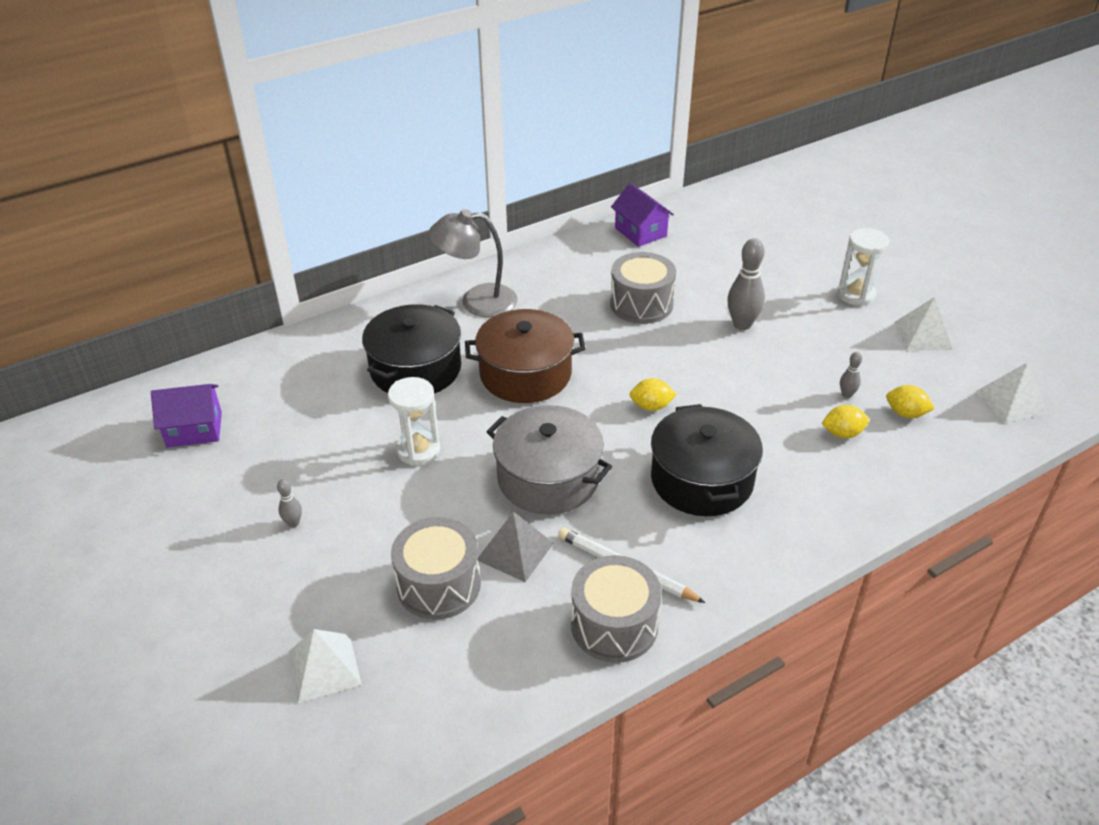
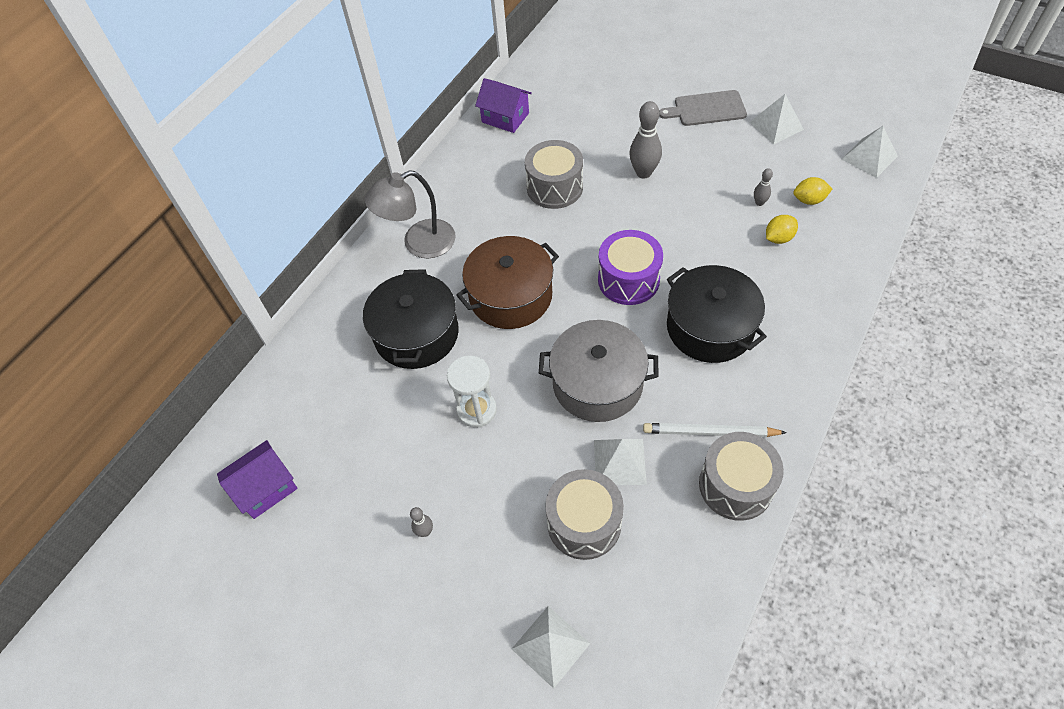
camera: 25 degrees left, 15 degrees up
(515, 551) = (619, 462): grey pyramid -> white pyramid
(651, 406) = (628, 280): yellow lemon -> purple drum
(856, 295) = (707, 109): white hourglass -> grey cutting board

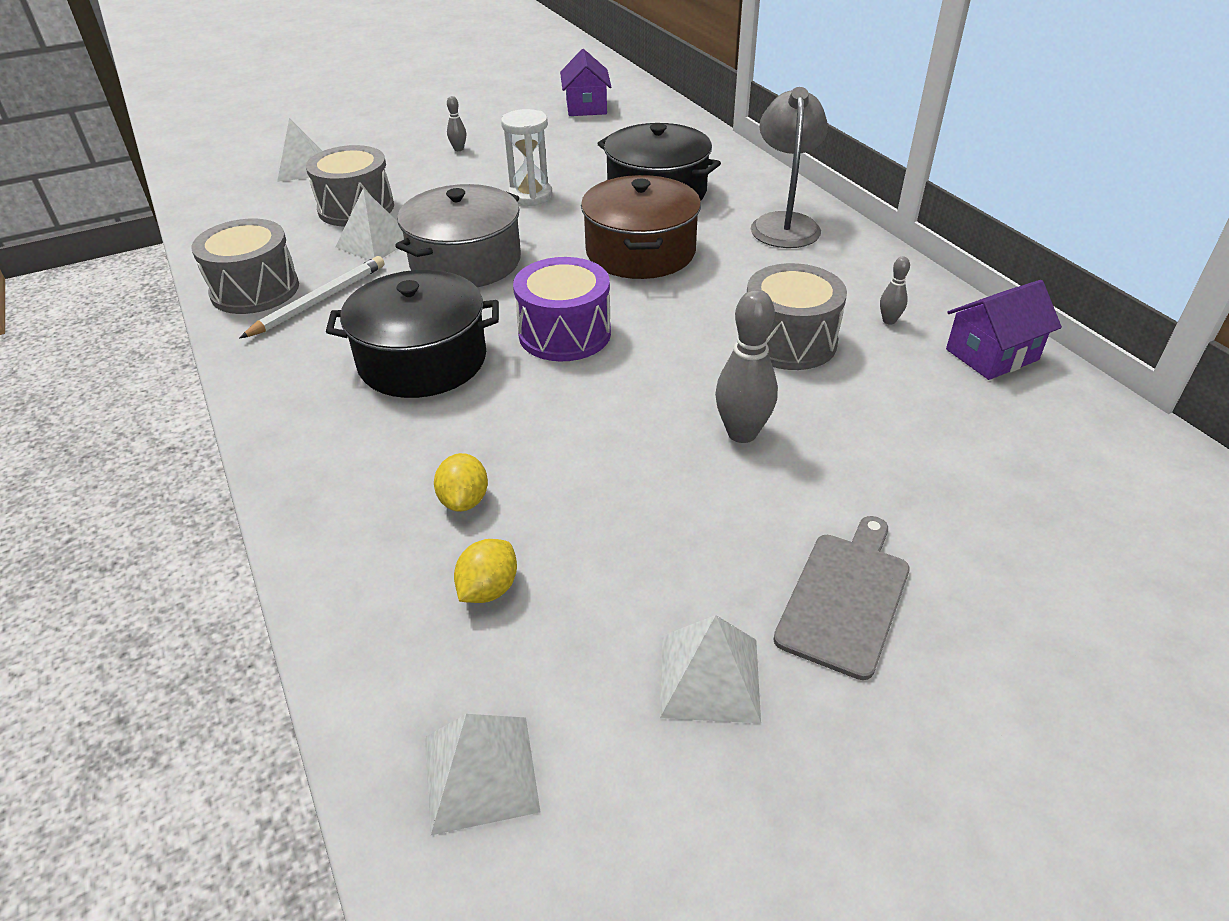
camera: 120 degrees right, 15 degrees down
(759, 202) = (551, 523): grey bowling pin -> grey bowling pin (889, 321)

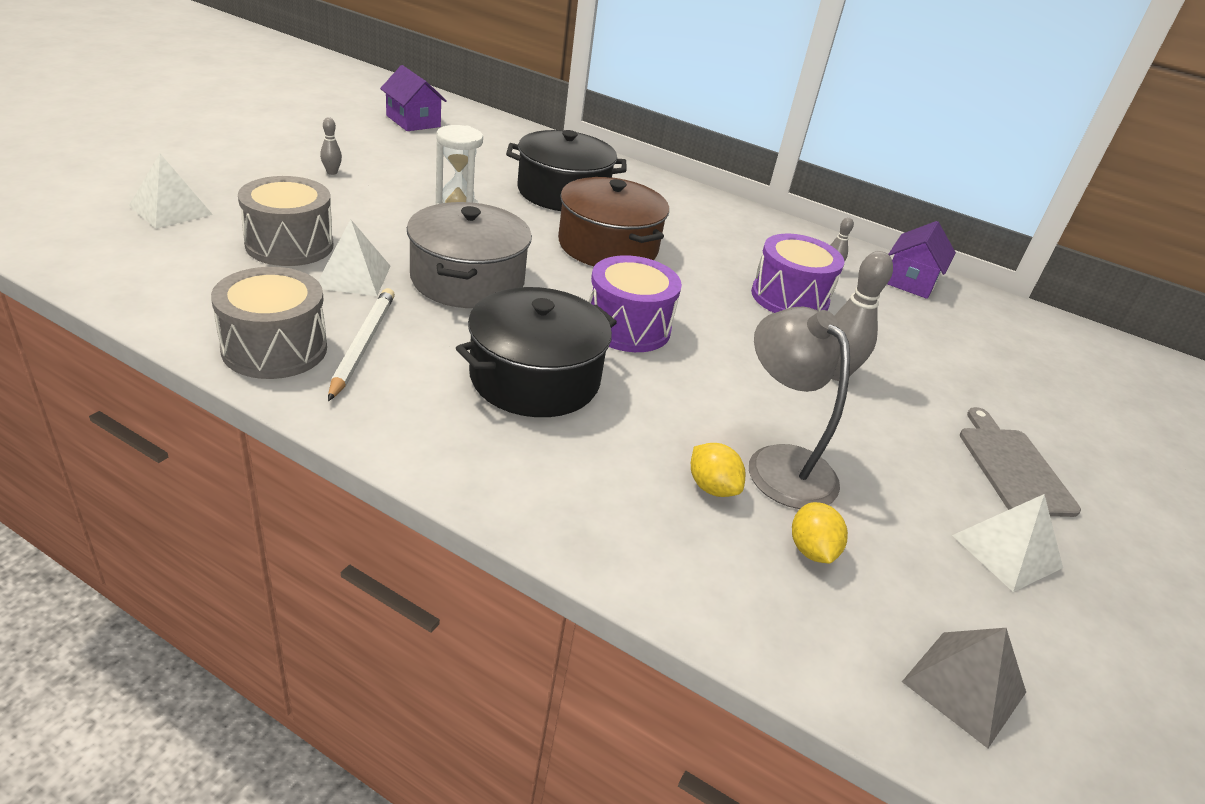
camera: 40 degrees left, 5 degrees down
(480, 773) = (964, 687): white pyramid -> grey pyramid
(784, 223) = (687, 207): grey lamp -> grey lamp (780, 463)
(789, 341) = (789, 298): grey drum -> purple drum

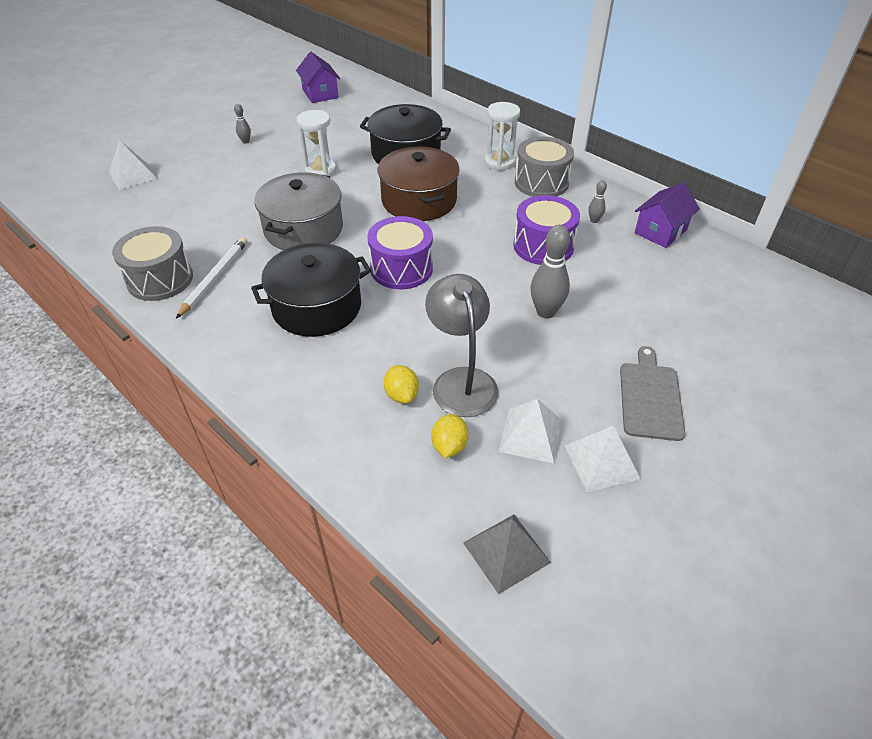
camera: 20 degrees right, 10 degrees up
(289, 245) = (196, 201): grey drum -> grey drum (541, 182)
(353, 276) = (228, 226): white pyramid -> white pyramid (530, 435)
(685, 205) = (499, 162): none -> white hourglass

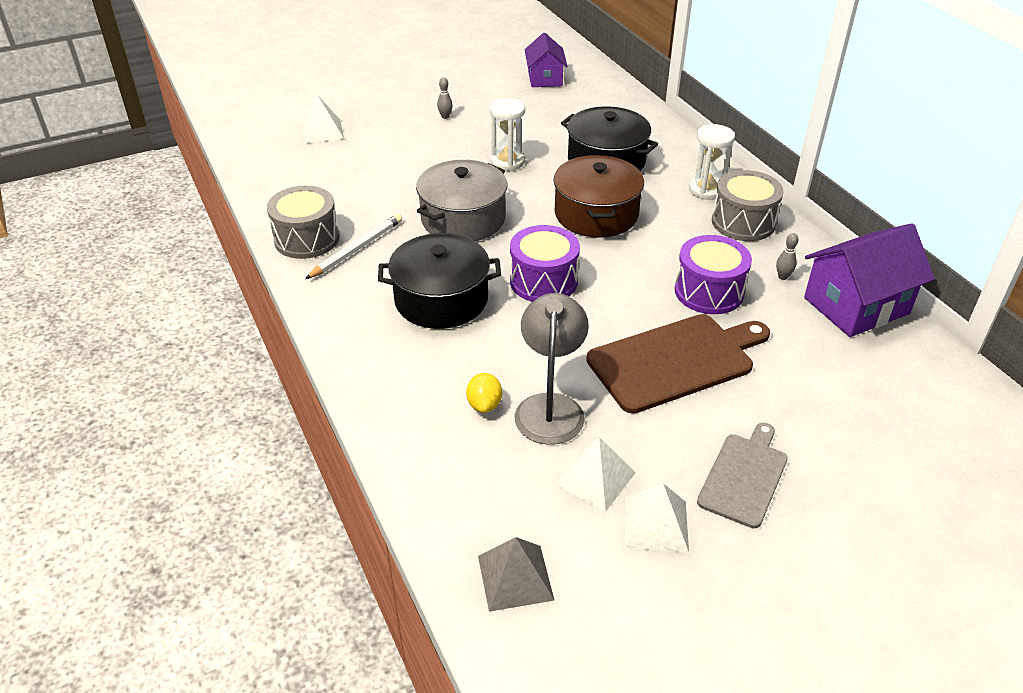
camera: 20 degrees right, 5 degrees down
(449, 446) = (508, 465): yellow lemon -> none
(545, 312) = (675, 361): grey bowling pin -> brown cutting board
(660, 231) = (856, 306): purple house -> purple house, size x1.58

